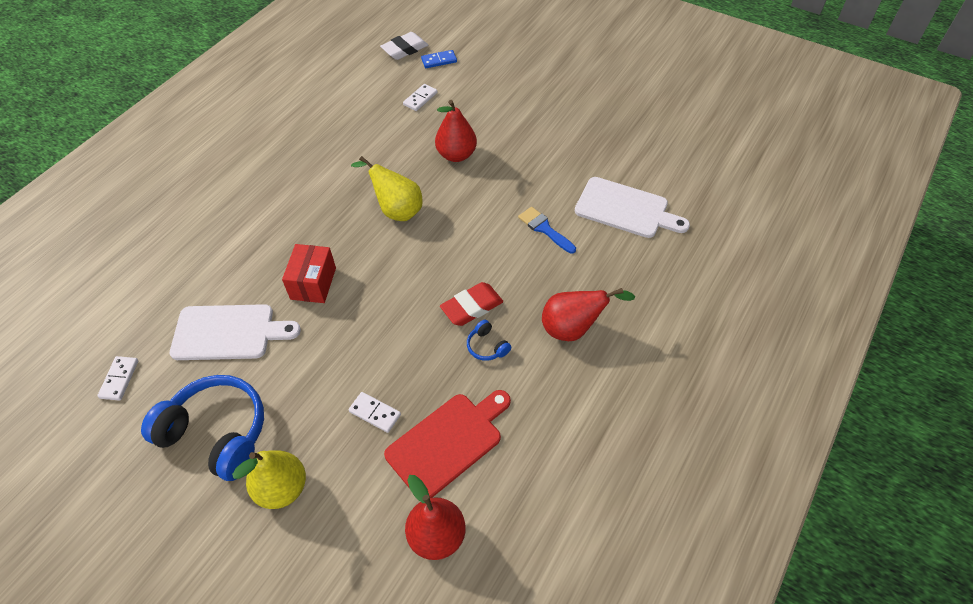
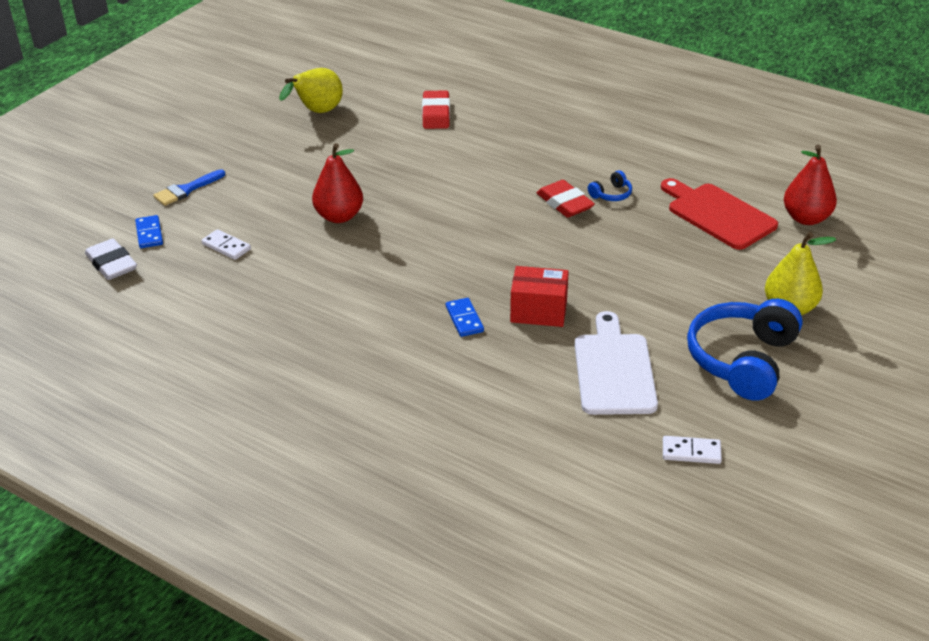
camera: 90 degrees left, 15 degrees down
(312, 235) = (464, 319): none -> blue domino
(375, 413) = (697, 257): white domino -> none
(396, 210) = (426, 257): yellow pear -> yellow pear (317, 112)
(544, 229) = (460, 160): blue brush -> blue brush (186, 190)
(573, 328) = (585, 147): red pear -> none
(625, 209) = (436, 114): white cutting board -> red eraser

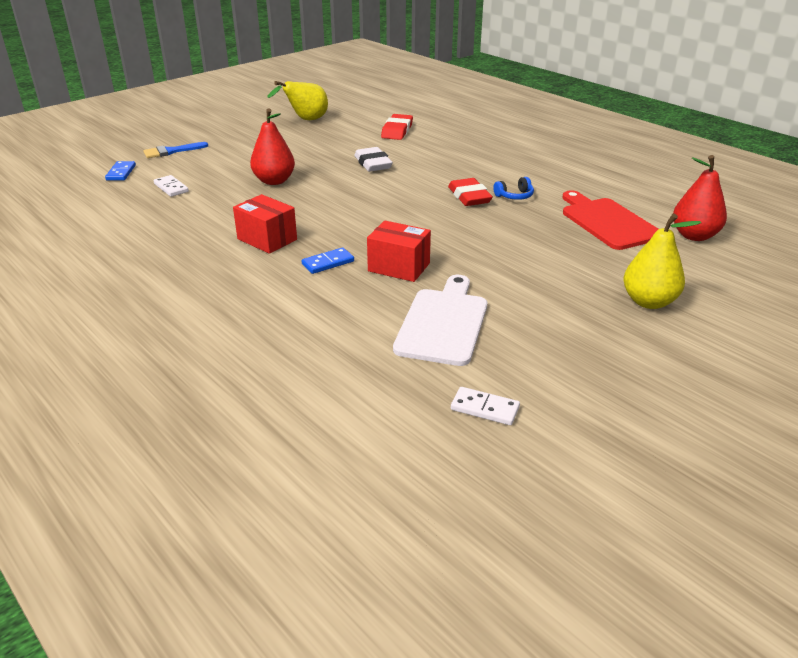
camera: 15 degrees right, 5 degrees down
(111, 264) = (76, 187): white eraser -> white eraser (373, 164)
(382, 300) = (267, 239): none -> red box
(464, 319) = (328, 263): blue domino -> blue domino turned 60 degrees clockwise
(742, 360) = (579, 336): blue headphones -> none

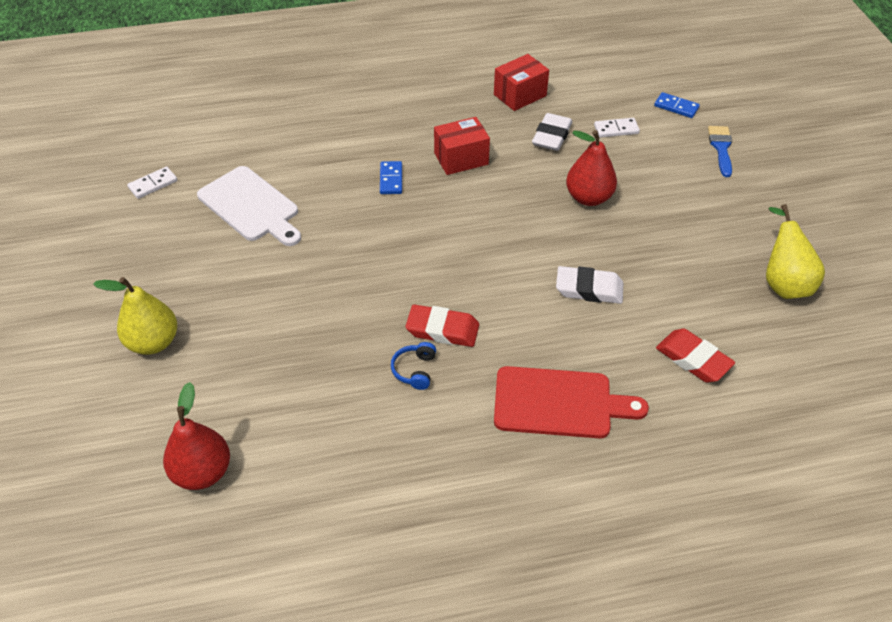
camera: 120 degrees right, 15 degrees up
(200, 210) = (551, 136): none -> white eraser
(399, 267) = (348, 216): red box -> red box (520, 95)
(607, 222) = (294, 414): red cutting board -> red cutting board (559, 403)

